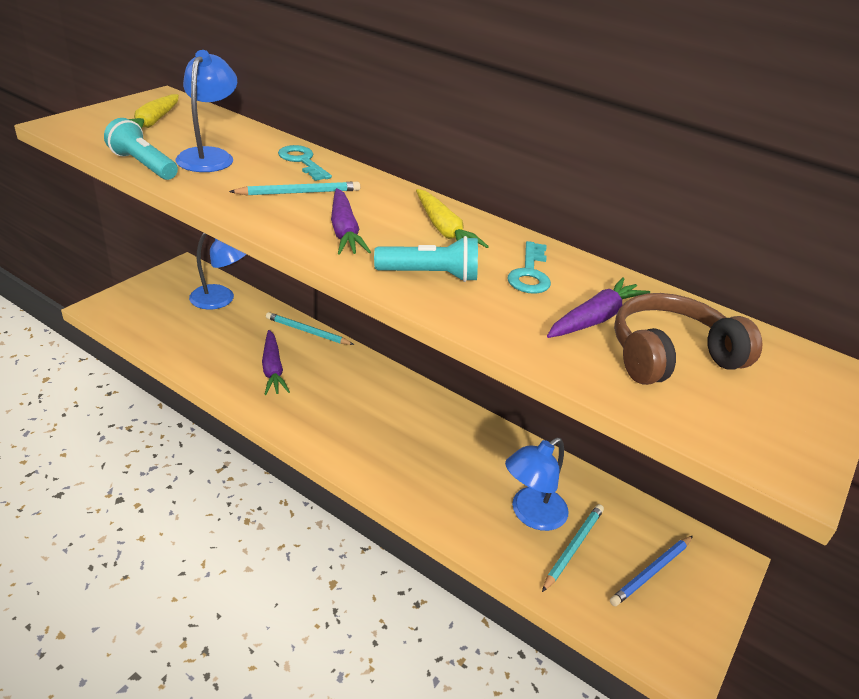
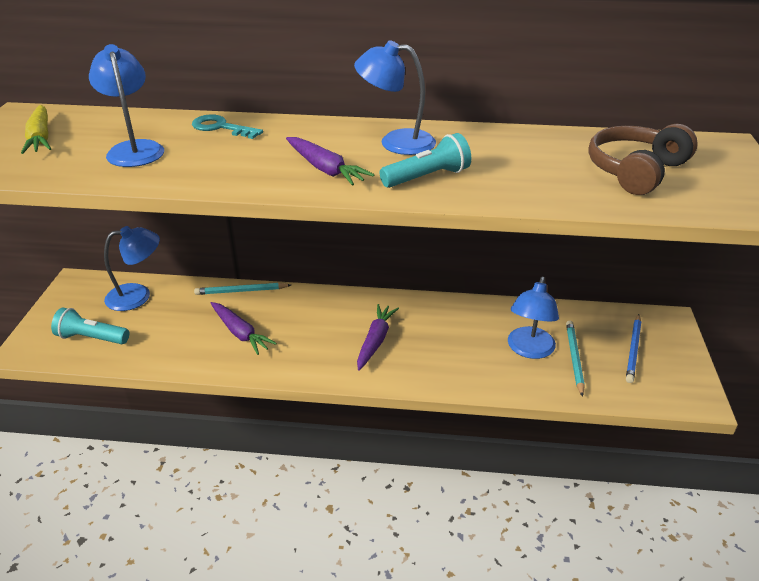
camera: 25 degrees left, 0 degrees up
(143, 165) = (84, 176): turquoise flashlight -> turquoise flashlight (91, 338)
(299, 193) = (251, 153): turquoise pencil -> none
(444, 230) = (396, 142): yellow carrot -> blue lamp
(530, 273) = (491, 151): turquoise key -> none
(595, 319) = (566, 165): purple carrot -> purple carrot (375, 341)

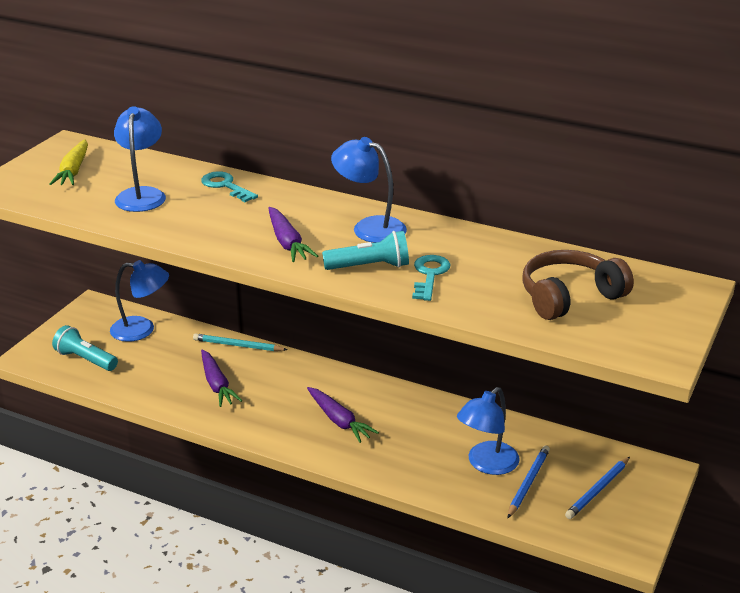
camera: 20 degrees right, 5 degrees down
(375, 341) = (339, 421): purple carrot -> purple carrot turned 105 degrees clockwise
(491, 175) = (429, 275): none -> turquoise key
(574, 358) = (528, 483): turquoise pencil -> blue pencil

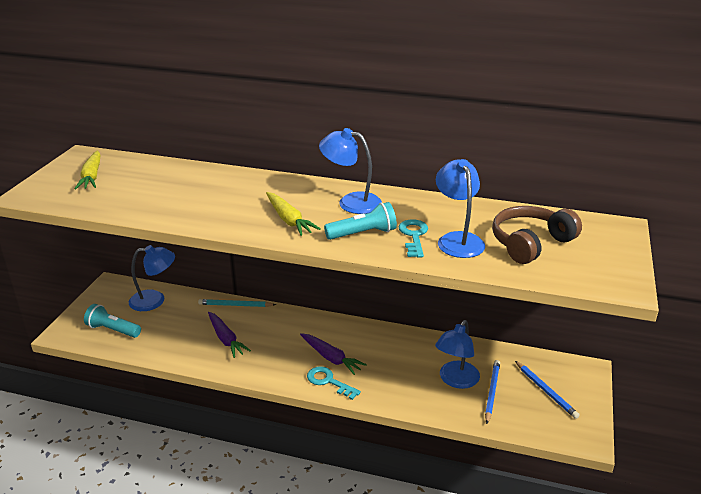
camera: 10 degrees left, 0 degrees up
(142, 195) = (155, 191): blue lamp -> blue lamp (457, 240)
(225, 186) = (223, 179): turquoise key -> turquoise key (328, 381)
(287, 242) = (289, 220): purple carrot -> yellow carrot
(598, 490) = (545, 391): blue pencil -> blue pencil turned 60 degrees counterclockwise

